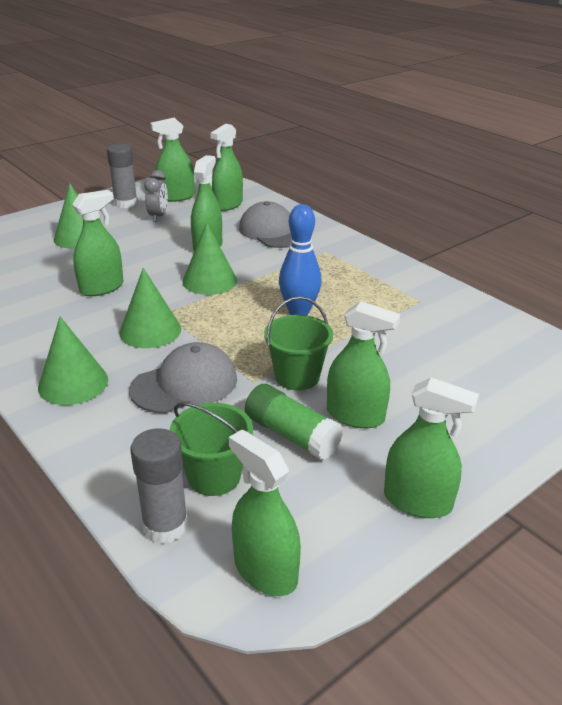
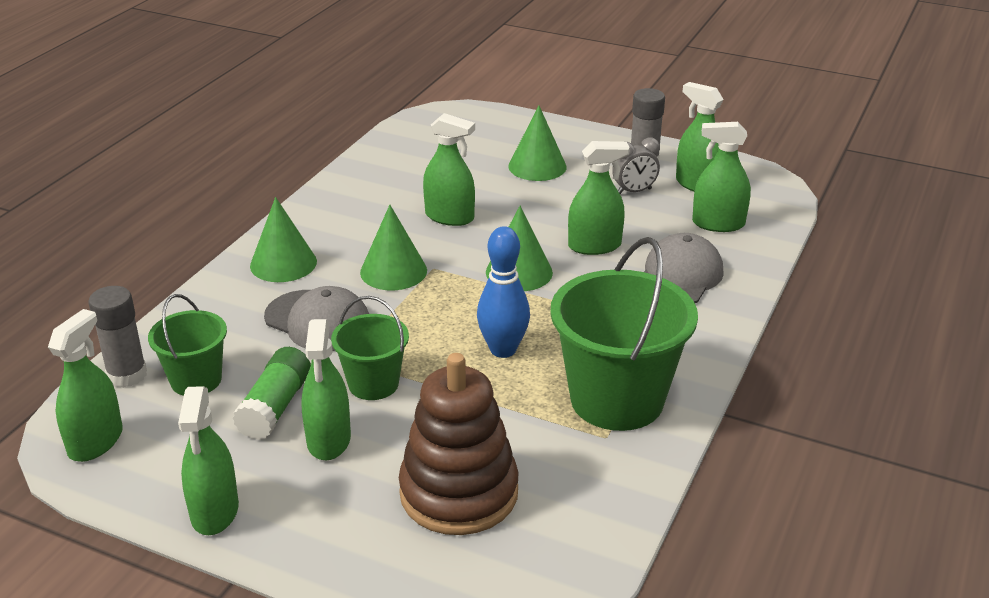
camera: 65 degrees right, 0 degrees up
(385, 287) = (617, 400): none -> green bucket
(450, 370) = (459, 493): none -> brown stacking toy

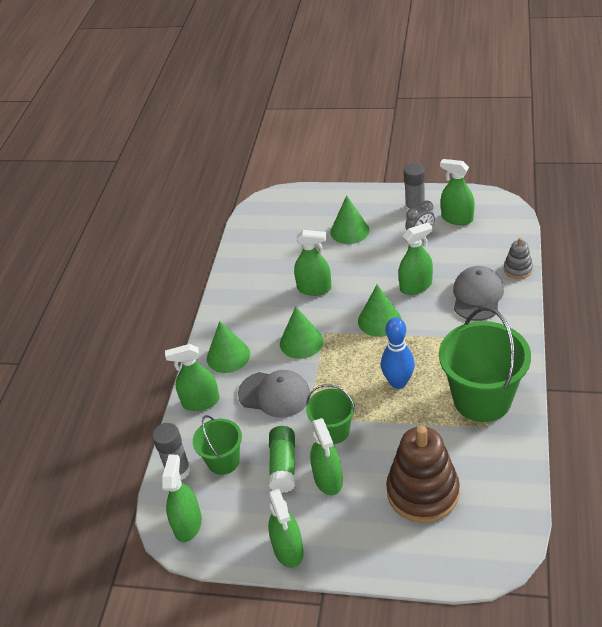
camera: 10 degrees left, 10 degrees up
(718, 224) = (483, 247): green spray bottle -> green spray bottle (201, 402)
(756, 260) = (517, 269): none -> grey stacking toy

